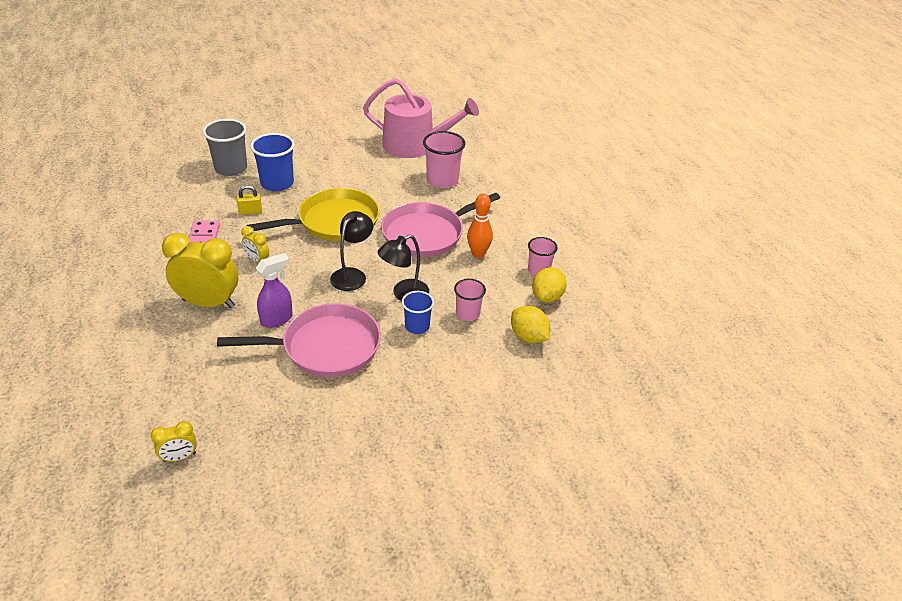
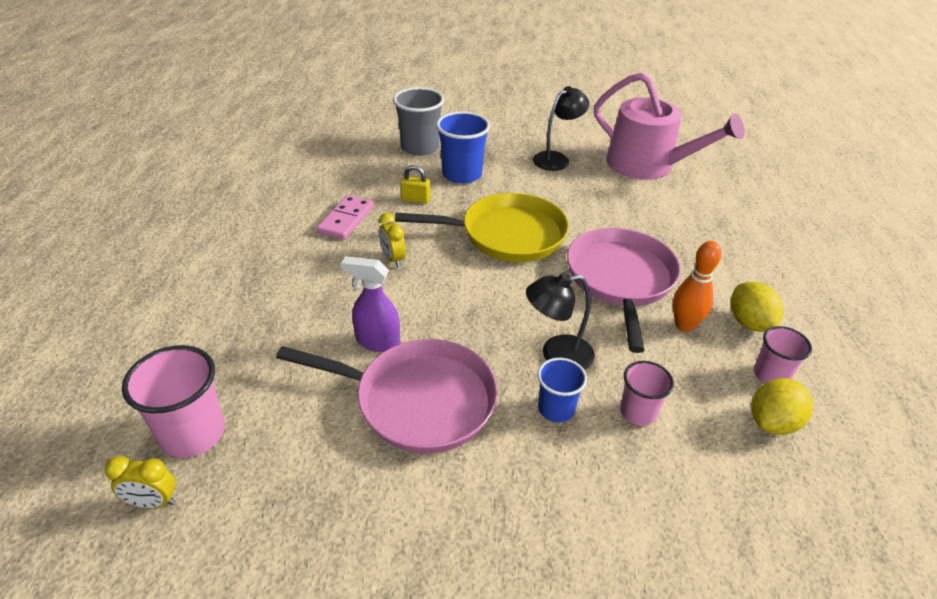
camera: 25 degrees right, 0 degrees up
(208, 303) = (309, 297): yellow clock -> none
(277, 319) = (377, 341): purple spray bottle -> purple spray bottle turned 150 degrees counterclockwise
(352, 275) = (499, 308): black lamp -> black lamp (556, 159)
(426, 234) = (620, 279): pink pan -> pink pan turned 105 degrees clockwise
(442, 180) = (668, 215): pink cup -> pink cup (193, 433)
(528, 337) = (722, 481): yellow lemon -> yellow lemon (749, 323)

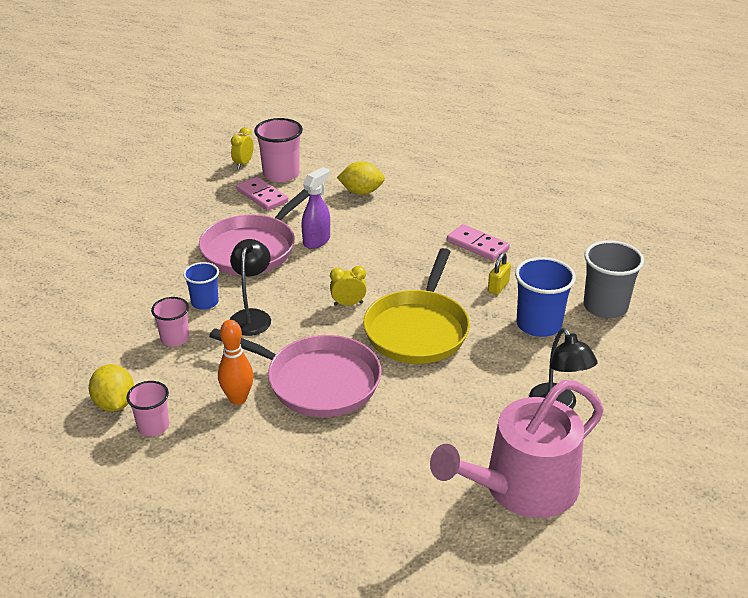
camera: 110 degrees right, 5 degrees down
(268, 436) = (262, 196): none -> pink domino
(393, 259) = (409, 261): yellow clock -> yellow clock (348, 304)
(749, 323) = (214, 443): yellow lemon -> yellow lemon (361, 192)

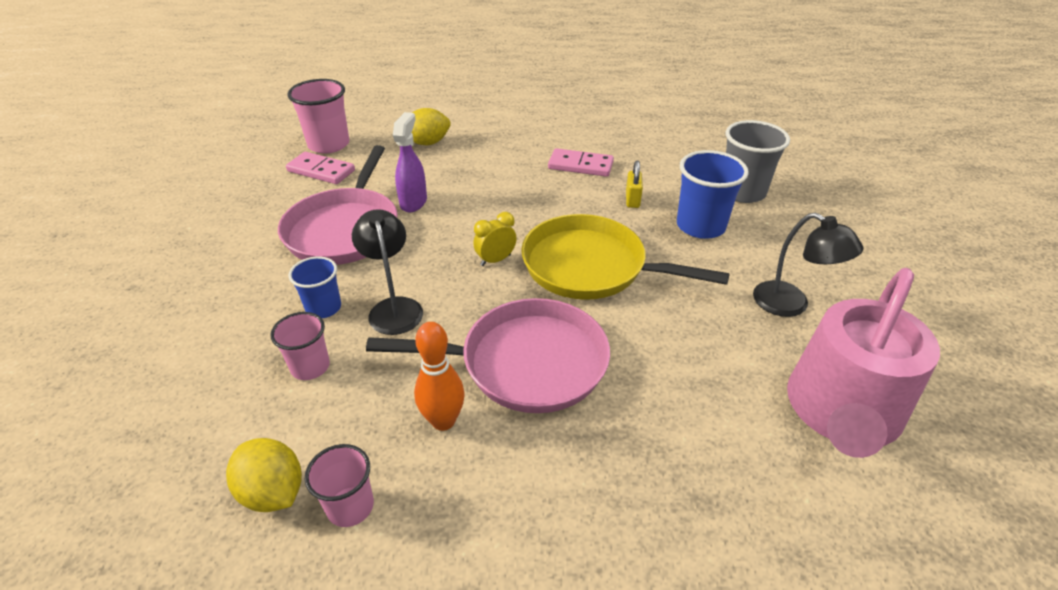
camera: 25 degrees left, 5 degrees up
(243, 164) = (279, 143): yellow clock -> none
(418, 330) = (590, 266): yellow pan -> yellow pan turned 120 degrees clockwise

